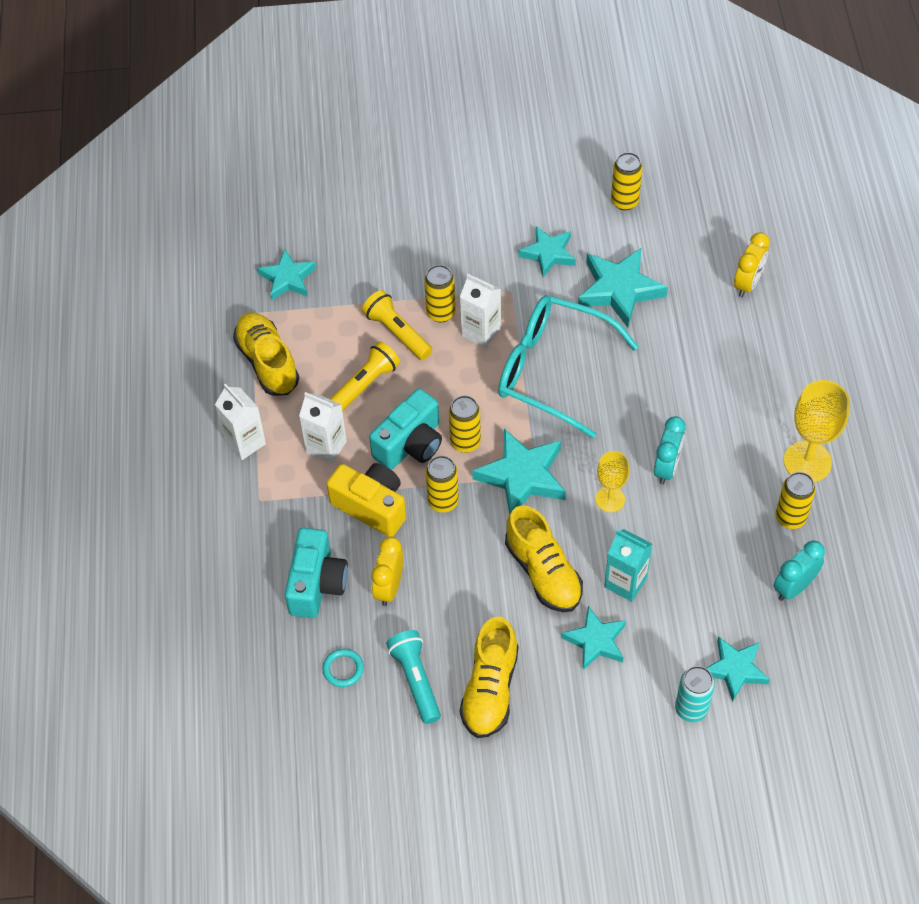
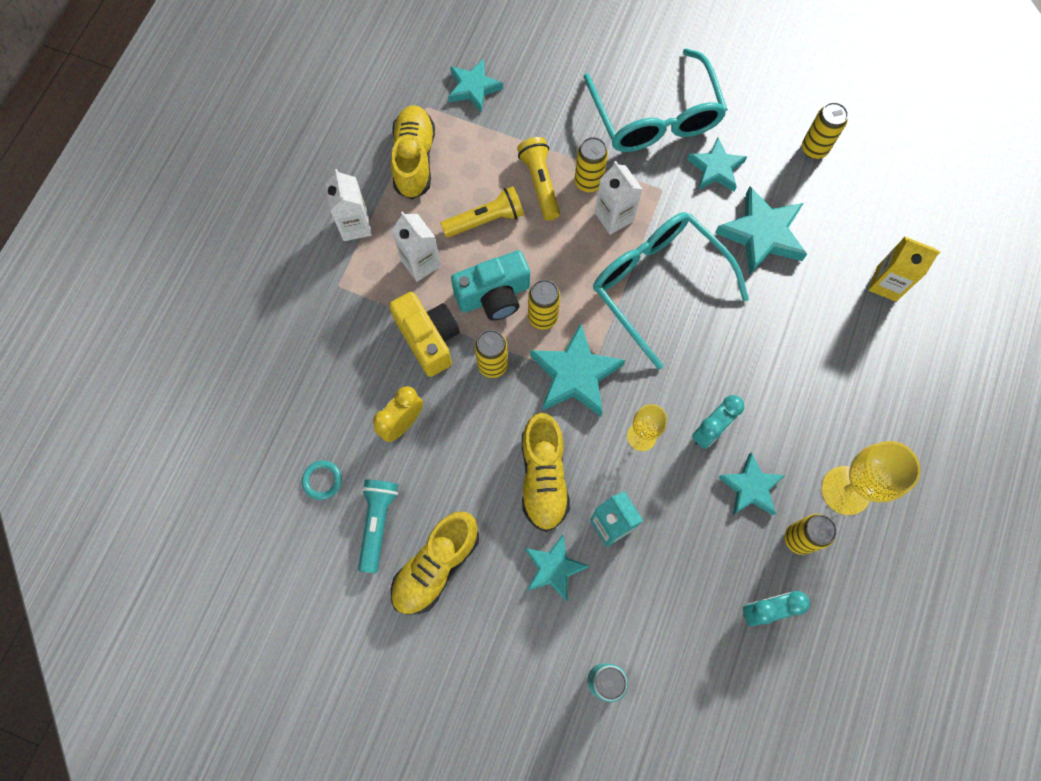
camera: 25 degrees right, 15 degrees up
(316, 584) = (343, 389): turquoise camera -> none
(470, 234) = (655, 117): none -> turquoise glasses
(735, 669) = (664, 663): turquoise star -> turquoise star (750, 487)
(748, 283) = (886, 284): yellow clock -> yellow carton

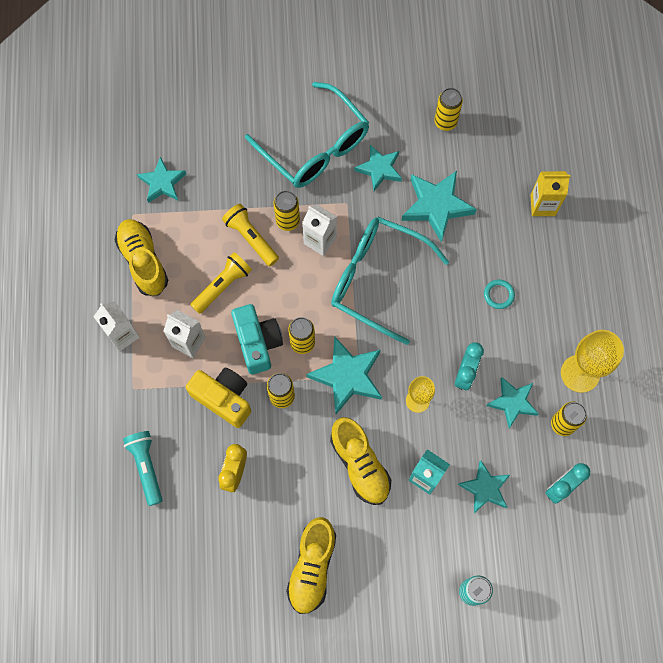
camera: 25 degrees left, 0 degrees up
(322, 480) = (195, 544): turquoise ring -> turquoise ring (498, 295)
(377, 523) = (253, 556): turquoise flashlight -> turquoise flashlight (146, 467)
(494, 295) = (257, 343): turquoise camera -> turquoise camera turned 60 degrees counterclockwise
(554, 568) = (399, 528): turquoise star -> turquoise star (485, 488)

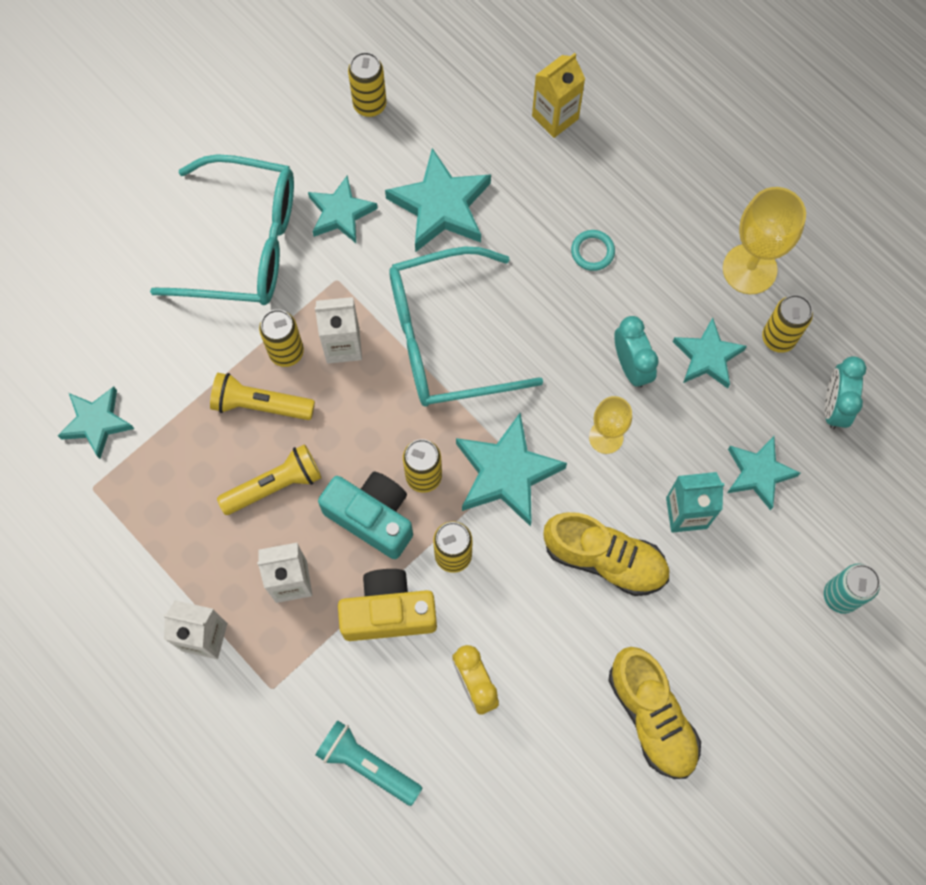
camera: 40 degrees left, 0 degrees up
(143, 261) = (154, 532): yellow shoe -> none
(222, 286) = (274, 485): yellow flashlight -> yellow flashlight turned 60 degrees clockwise

